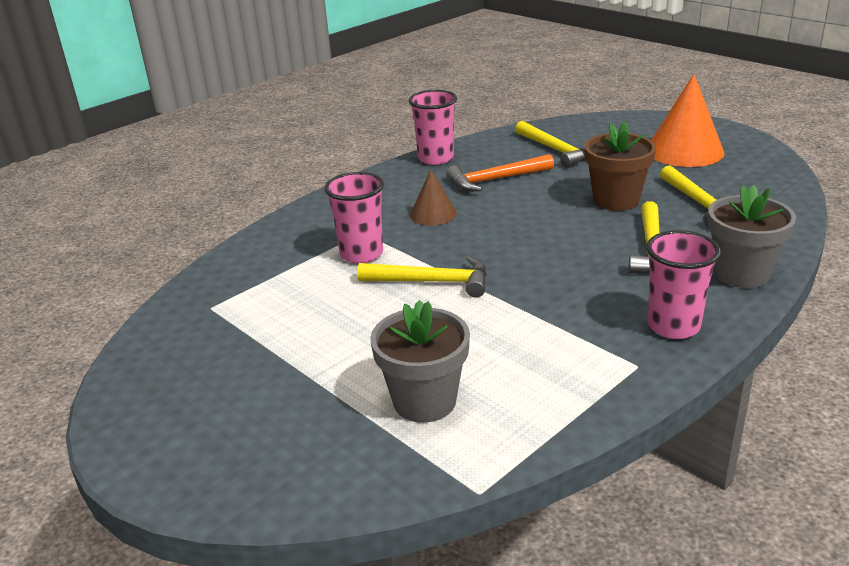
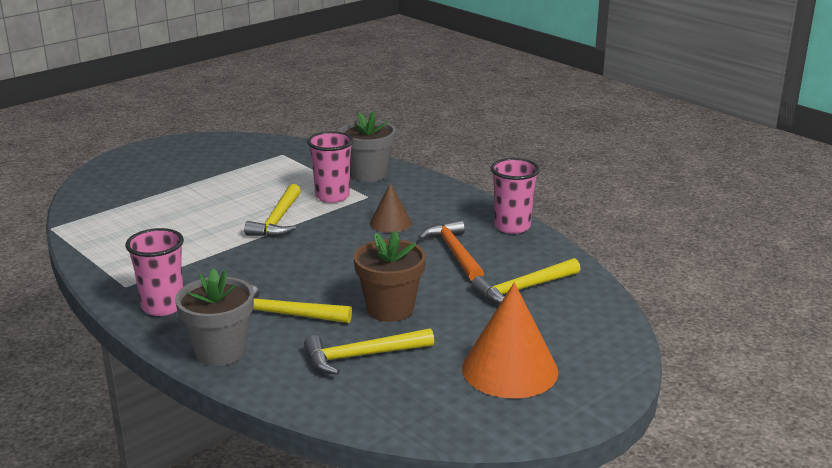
camera: 90 degrees right, 5 degrees down
(424, 401) = (139, 215): grey flower pot -> grey flower pot (368, 174)

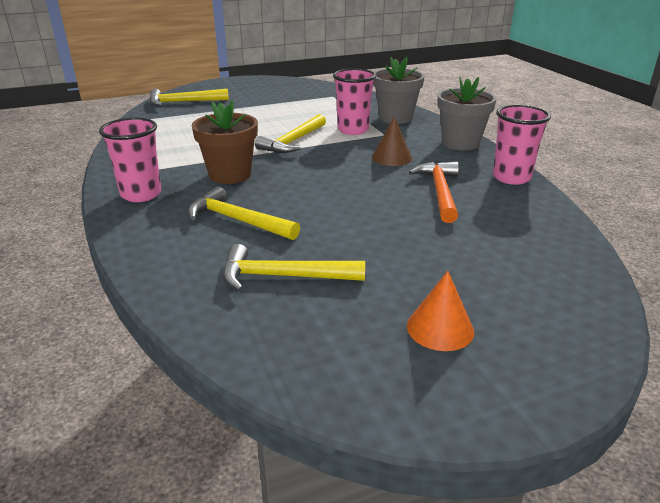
camera: 20 degrees right, 5 degrees up
(220, 351) = (153, 243): grey flower pot -> grey flower pot (460, 143)
(390, 309) = (343, 234): brown flower pot -> brown flower pot (230, 175)
(510, 369) = (440, 328): orange cone -> orange cone, size x0.56
(523, 289) = (497, 239): yellow hammer -> yellow hammer (183, 102)

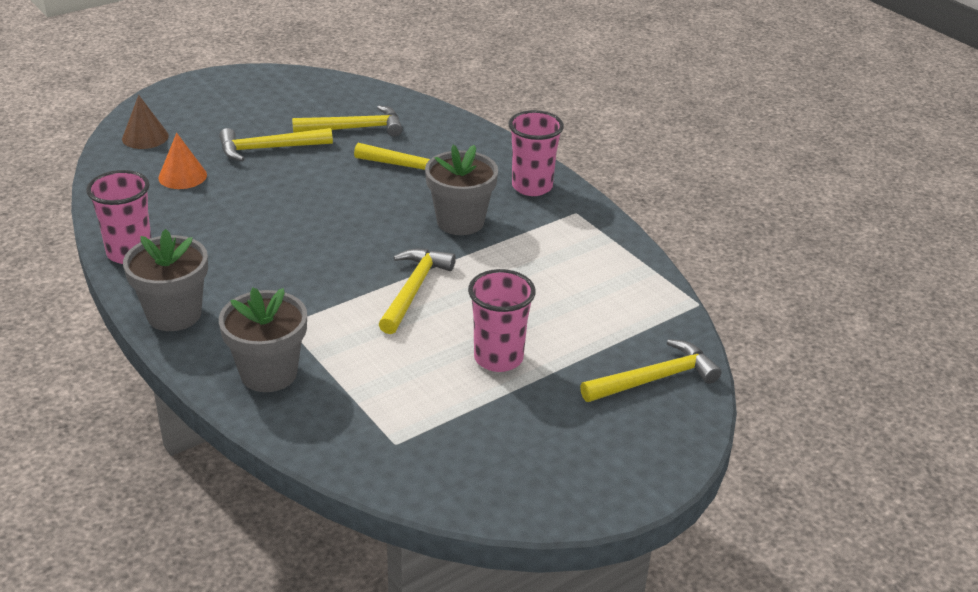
camera: 165 degrees right, 5 degrees up
(230, 175) = (460, 221): brown flower pot -> grey flower pot
(353, 130) = (335, 328): pink cup -> pink cup (498, 358)
(391, 157) = (274, 272): brown cone -> brown cone (145, 137)
(396, 259) = (269, 148): none -> yellow hammer
(440, 192) = (220, 222): orange hammer -> none
(440, 328) = (240, 109): orange cone -> orange cone (182, 176)

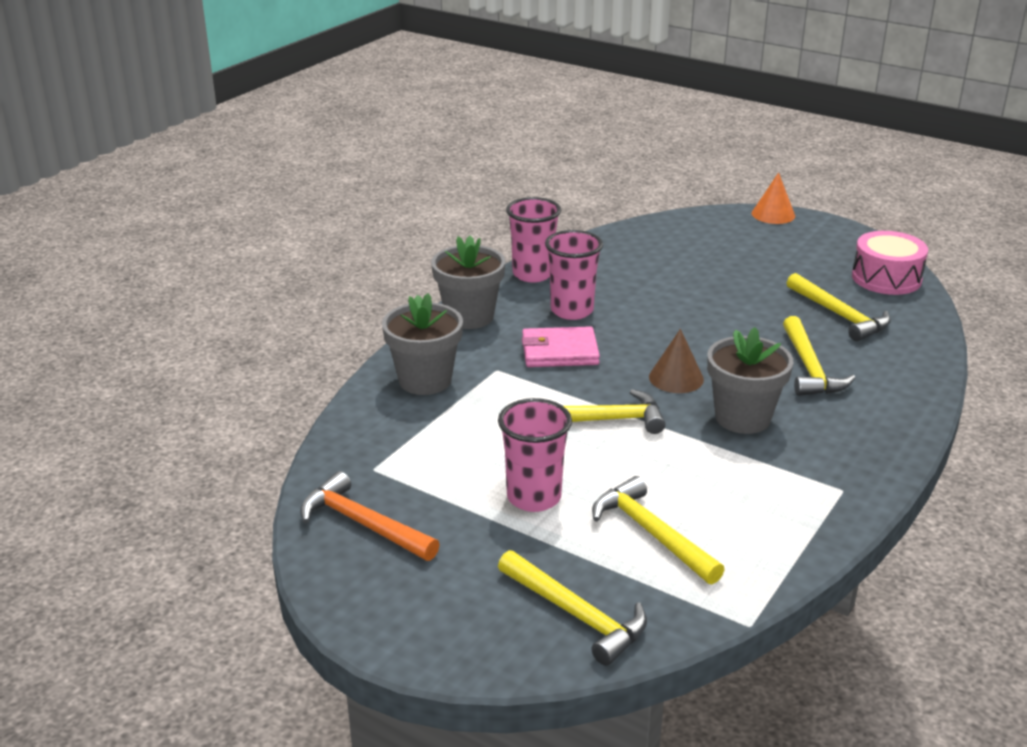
camera: 70 degrees right, 5 degrees down
(145, 137) = (700, 228): brown cone -> brown cone (676, 378)
(182, 176) = (661, 261): orange cone -> orange cone (773, 214)
(269, 148) = (750, 284): yellow hammer -> yellow hammer (652, 533)
(287, 279) = (560, 351): none -> pink wallet
(319, 89) = (886, 278): none -> pink drum
(477, 469) = (363, 524): none -> orange hammer
(532, 187) = (860, 447): pink cup -> pink cup (572, 310)

